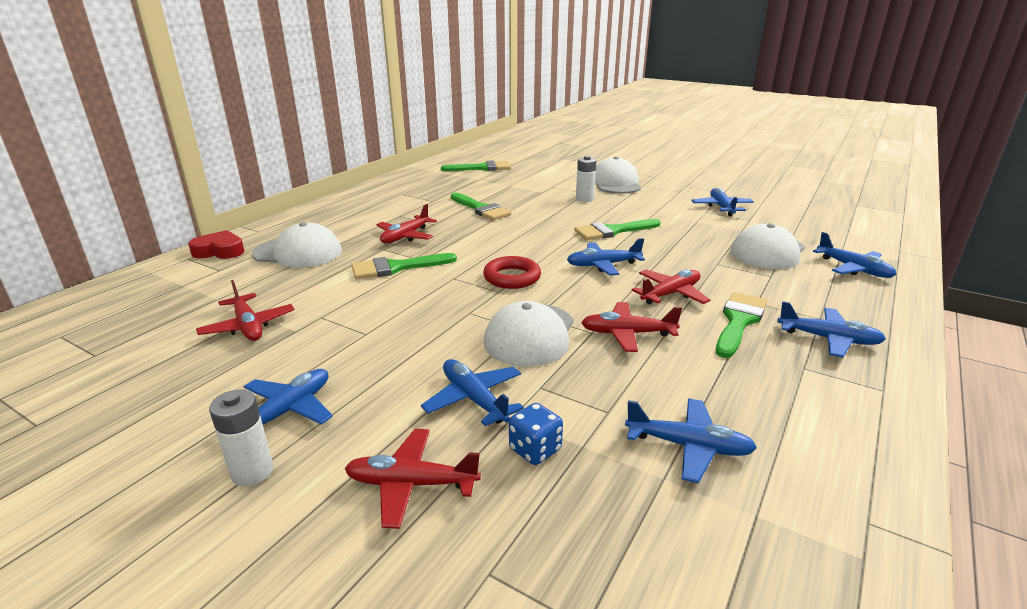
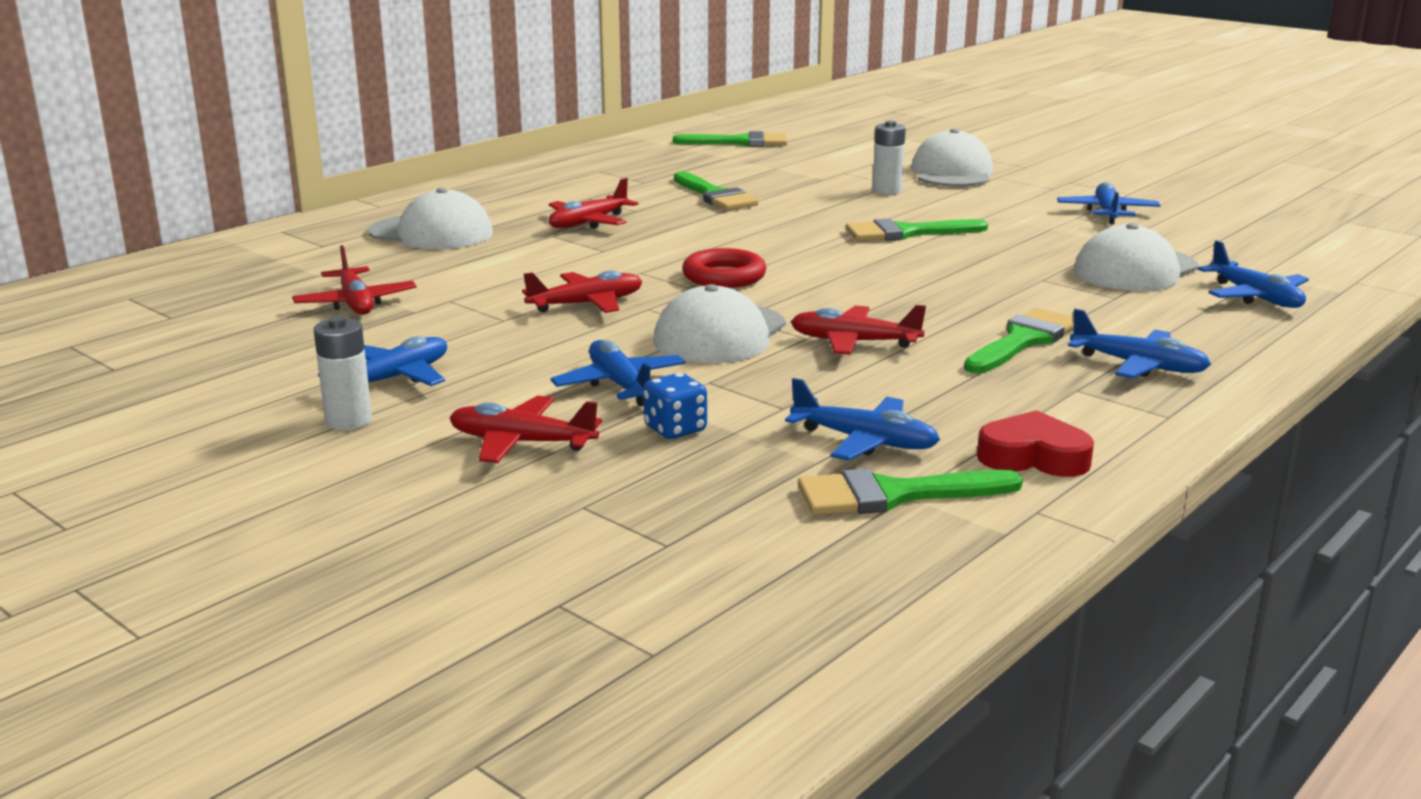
camera: 10 degrees right, 5 degrees down
(219, 251) = (325, 225): red heart -> red heart (1033, 457)
(396, 268) = (564, 257): green brush -> green brush (893, 495)
(603, 265) = (865, 271): blue plane -> none
(670, 294) = (945, 307): red plane -> red plane (587, 304)

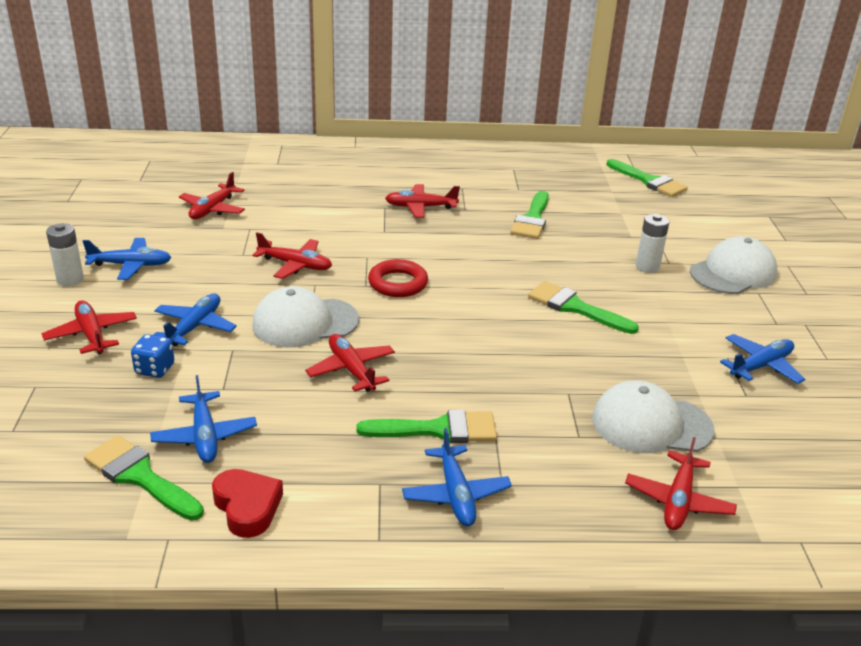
camera: 45 degrees right, 10 degrees up
(431, 233) = (336, 177): white cap -> none
(1255, 297) = (678, 500): blue plane -> red plane

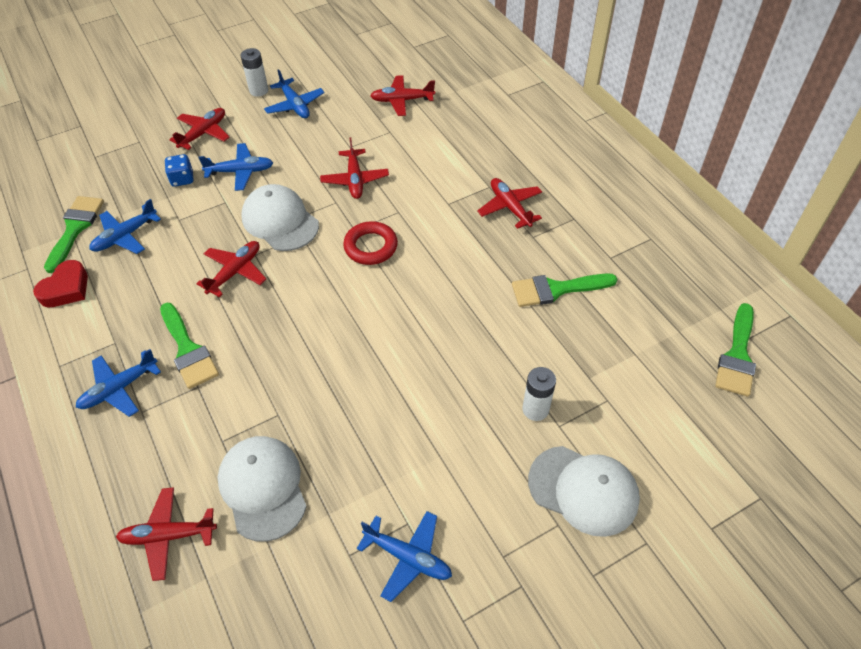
camera: 65 degrees right, 20 degrees up
(575, 307) = (415, 376): green brush -> none

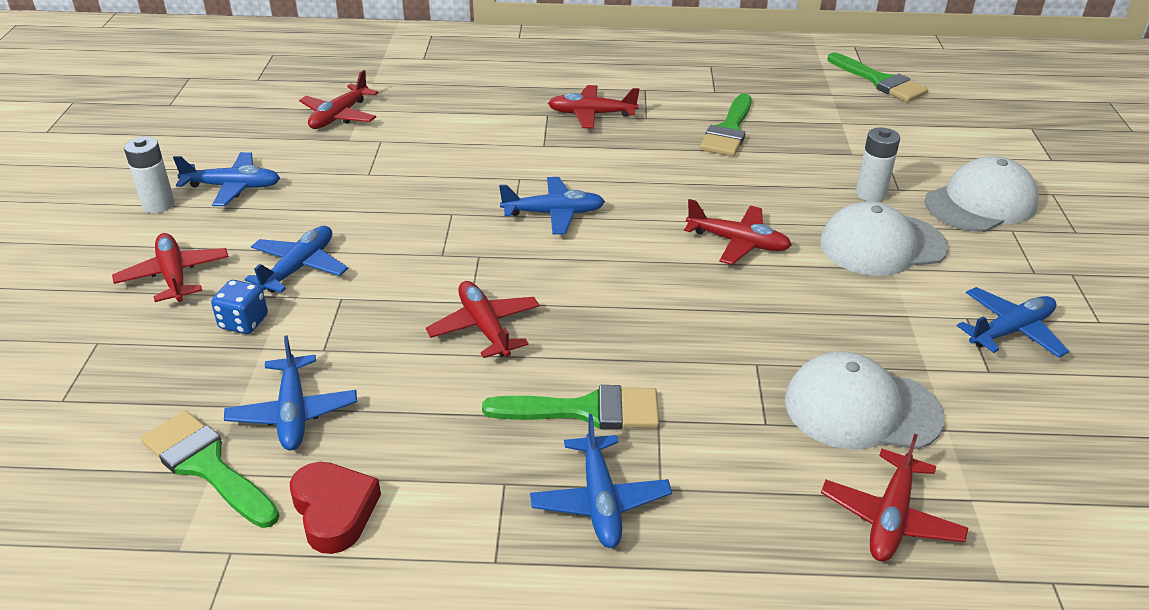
camera: 60 degrees left, 15 degrees down
(280, 221) = (434, 264): white cap -> white cap (882, 245)
(355, 180) = (430, 188): red plane -> red plane (738, 242)
(370, 246) = (554, 213): red ring -> blue plane

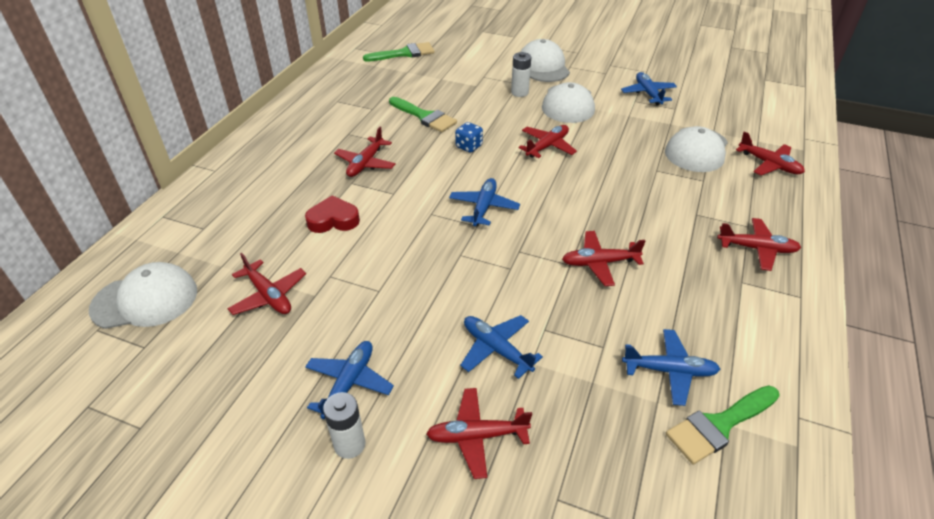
camera: 70 degrees left, 5 degrees up
(243, 322) = (558, 391): blue dice -> blue dice (469, 146)
(314, 62) = (145, 300): none -> white cap
(334, 511) = (763, 360): red heart -> red heart (333, 220)
(586, 410) = (685, 238): green brush -> none
(600, 501) = (757, 249): blue plane -> red plane

